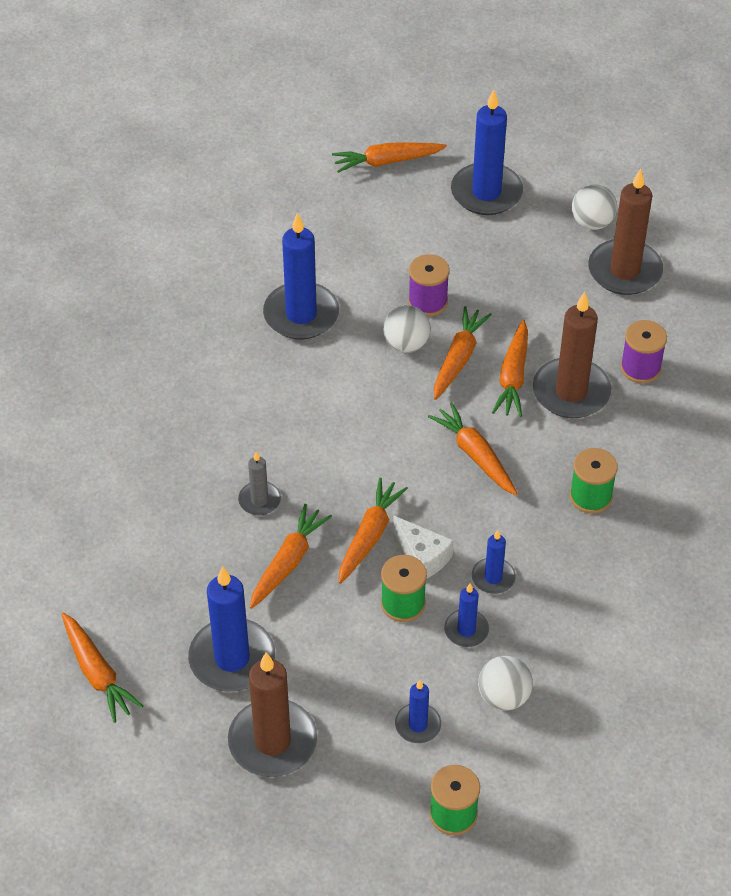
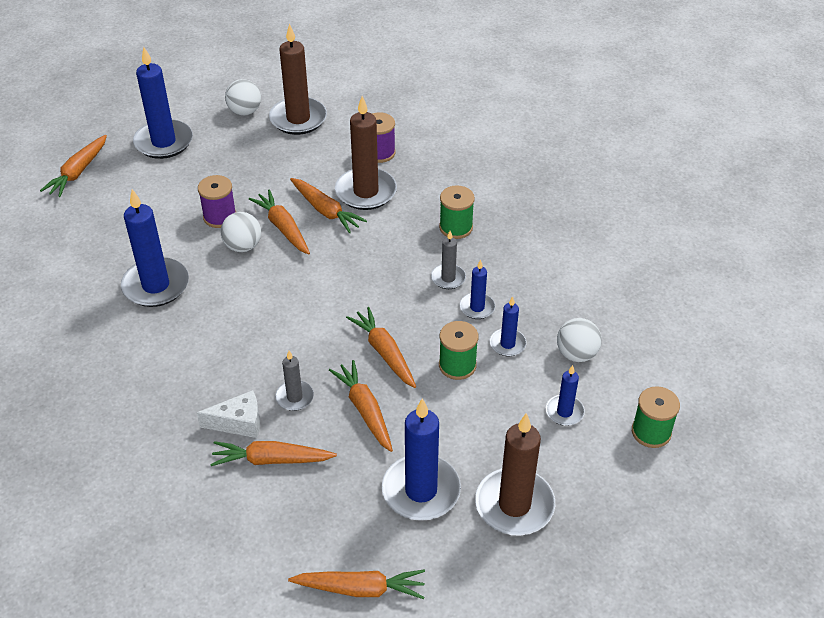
camera: 55 degrees left, 5 degrees down
(422, 556) = (427, 334): white cheese -> white cheese (239, 423)
(475, 455) = (370, 262): orange carrot -> orange carrot (271, 460)
(512, 531) = (448, 278): none -> grey candle

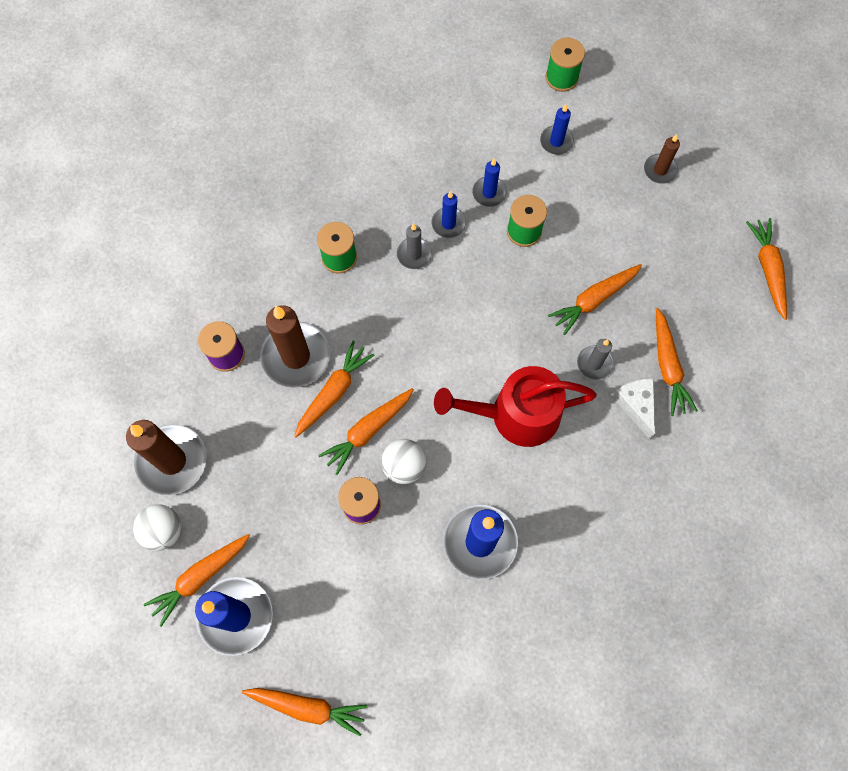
camera: 100 degrees left, 25 degrees up
(262, 328) = (516, 415): none -> red watering can
(384, 352) = (522, 296): orange carrot -> orange carrot (200, 577)
(421, 490) = (666, 240): blue candle -> none
(514, 505) = (660, 170): brown candle -> brown candle, size x0.52
(576, 354) = (488, 137): white ball -> none

